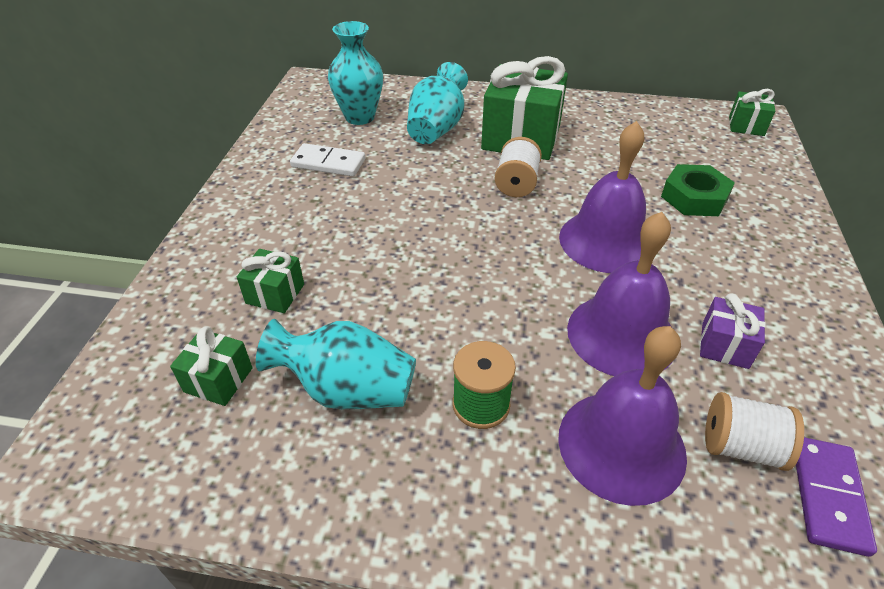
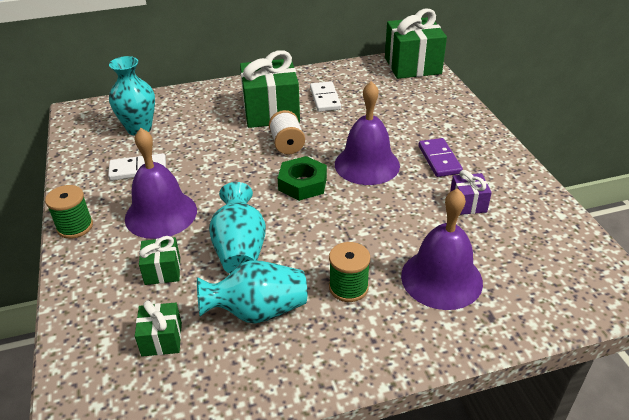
camera: 25 degrees left, 5 degrees down
(222, 208) = (75, 227): none -> green spool
(437, 128) = (205, 121): turquoise vase -> turquoise vase (240, 249)
(599, 139) = (325, 99): none -> white domino
(621, 335) = (407, 218): purple bell -> purple bell (161, 214)
(694, 197) = (405, 121): green nut -> green nut (302, 183)
(741, 447) = (503, 255): white spool -> none
(746, 126) = (412, 66): green gift -> green gift, size x2.06
(828, 496) = (556, 263): purple domino -> purple domino (439, 159)

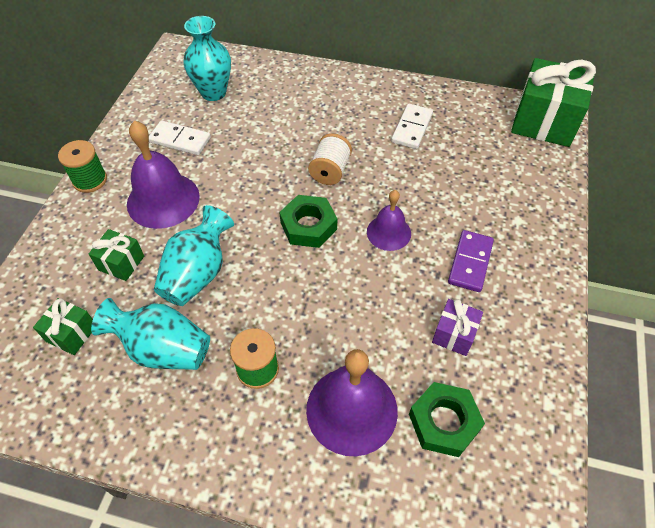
camera: 30 degrees right, 15 degrees up
(271, 112) = (345, 123): green gift -> none
(367, 164) = (388, 232): purple bell -> purple bell, size x0.59
(509, 255) = (444, 422): none -> green nut

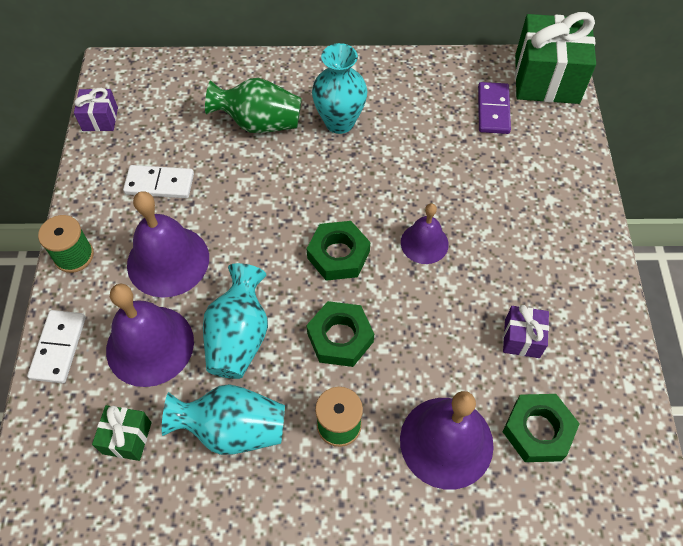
camera: 15 degrees left, 5 degrees up
(121, 263) = (150, 345): green gift -> purple bell
(153, 84) = (100, 119): none -> purple gift
(213, 92) = (176, 116): turquoise vase -> turquoise vase (339, 122)
(279, 110) = (259, 123): none -> green vase
(285, 294) = (340, 337): none -> green nut
(330, 171) = (340, 185): white spool -> none
(412, 128) = (412, 115): white domino -> white domino (59, 348)
(470, 262) = (516, 257): purple domino -> purple domino (493, 110)

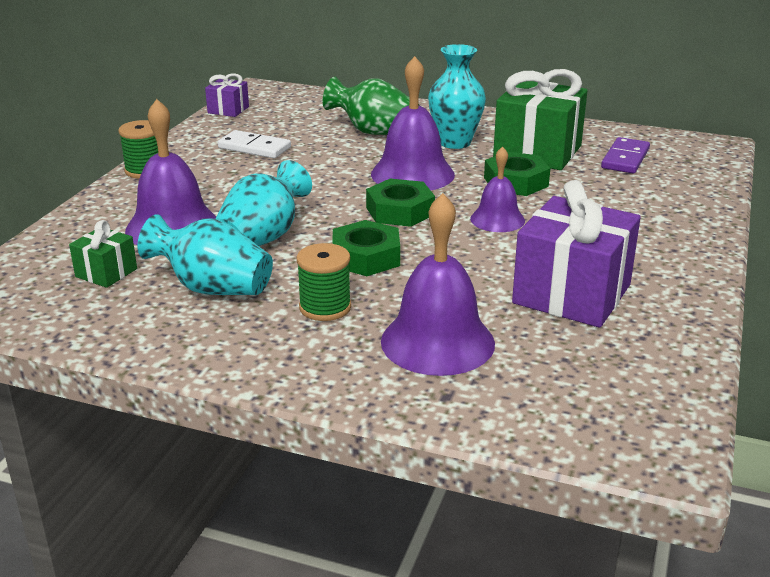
camera: 20 degrees right, 30 degrees down
(59, 348) = (88, 214): white domino -> none
(168, 261) = (228, 187): purple bell -> purple bell (412, 174)
(522, 338) = (572, 294): purple gift -> purple gift, size x2.06
(538, 431) = (553, 356): green nut -> green nut (516, 182)
(546, 79) = (697, 150): green gift -> green gift (537, 152)

